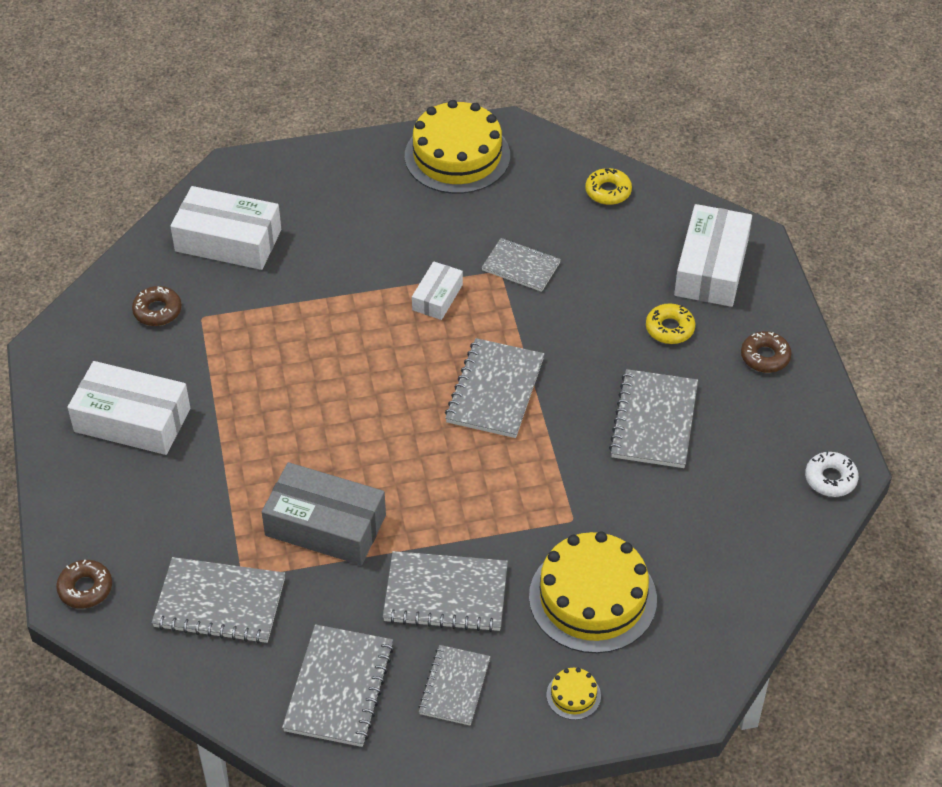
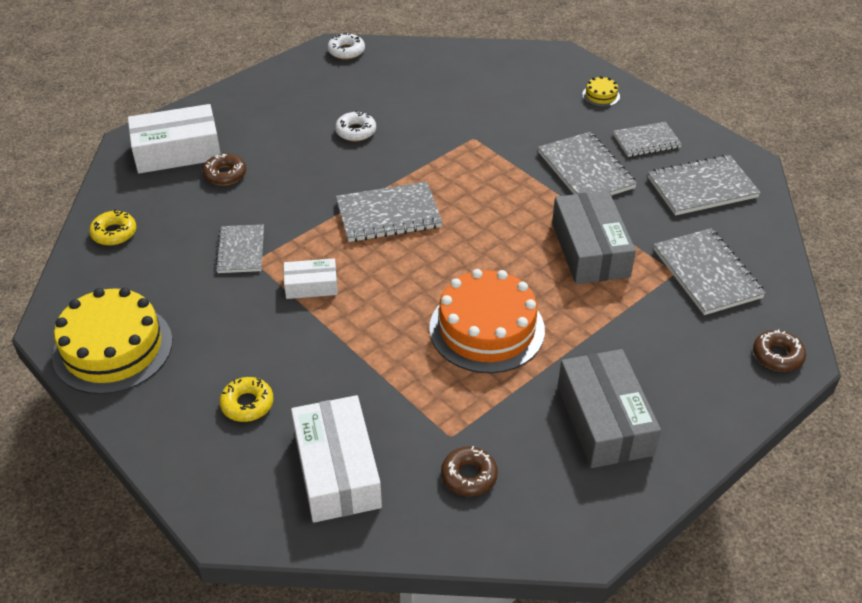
camera: 120 degrees left, 5 degrees down
(132, 420) = (604, 420): white box -> grey box
(290, 393) = (487, 329): none -> orange cake
(592, 598) = (525, 110): yellow cake -> none
(654, 421) = (356, 131): grey notebook -> white donut
(669, 328) = (258, 151): yellow donut -> yellow donut (247, 404)
(765, 357) = (256, 103): brown donut -> brown donut (225, 174)

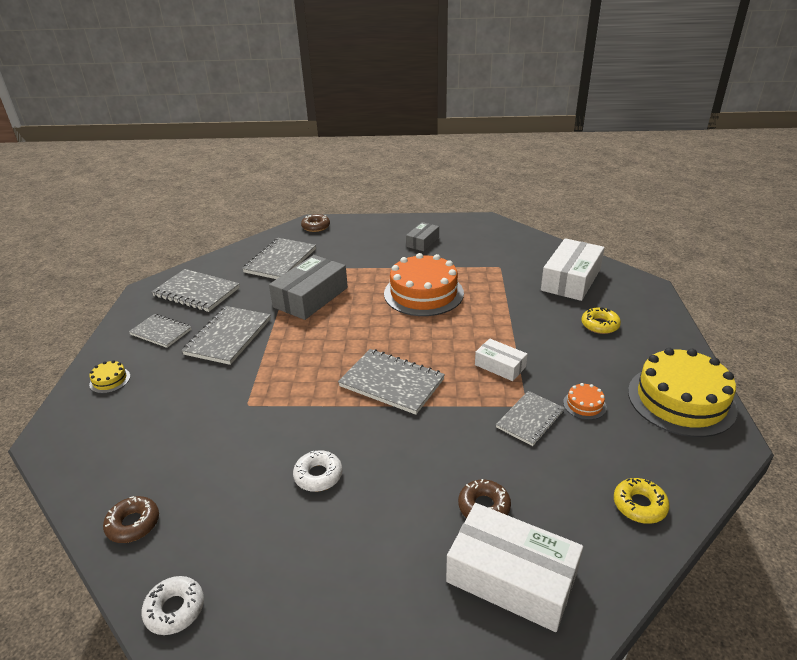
camera: 135 degrees left, 10 degrees down
(203, 291) = (584, 404): none -> orange cake
(469, 476) = (508, 253): brown donut -> brown donut (133, 524)
(604, 420) = (422, 242): grey box -> grey box, size x0.55

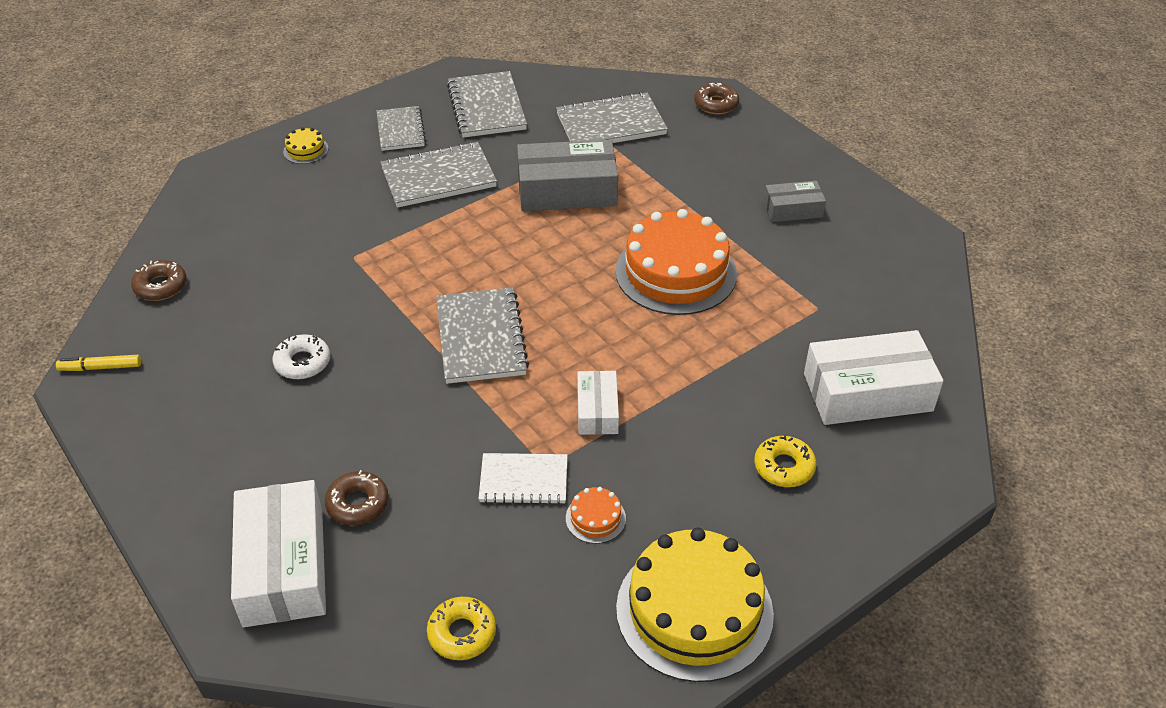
camera: 50 degrees right, 10 degrees up
(175, 609) = (100, 367): white donut -> yellow marker
(530, 419) = (523, 480): grey notebook -> white notebook

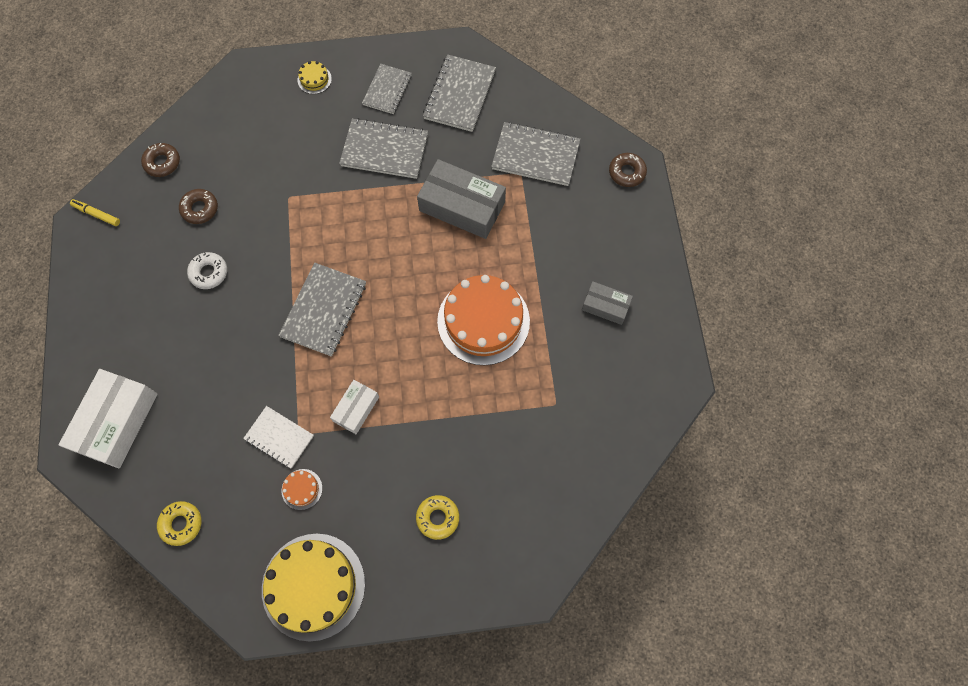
camera: 30 degrees right, 25 degrees up
(357, 504) = (179, 400): brown donut -> brown donut (200, 209)
(867, 392) = (534, 491): white box -> none

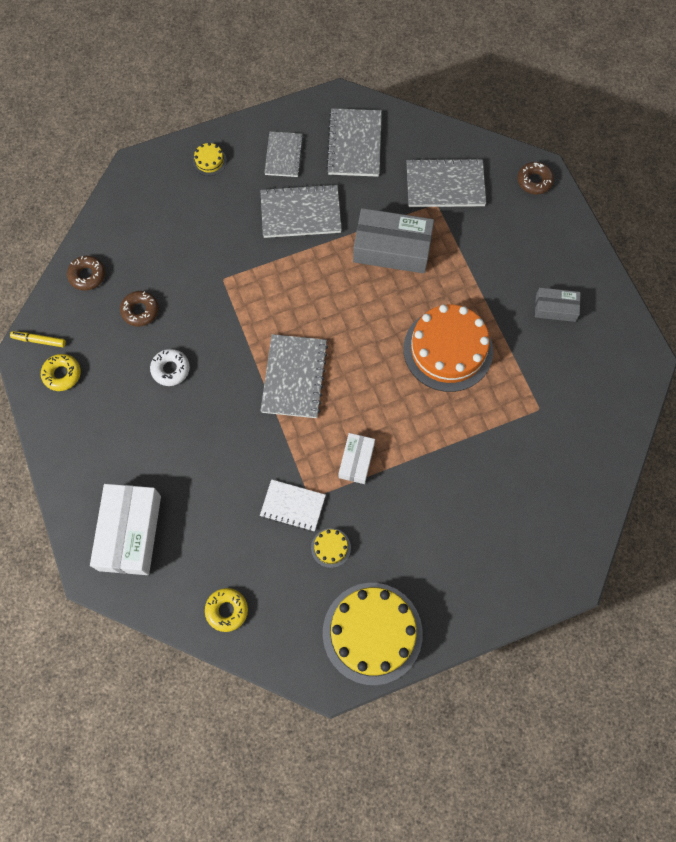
camera: 15 degrees left, 0 degrees up
(302, 489) = (331, 547): orange cake -> yellow cake
(438, 518) = (466, 540): yellow donut -> yellow donut (62, 374)

